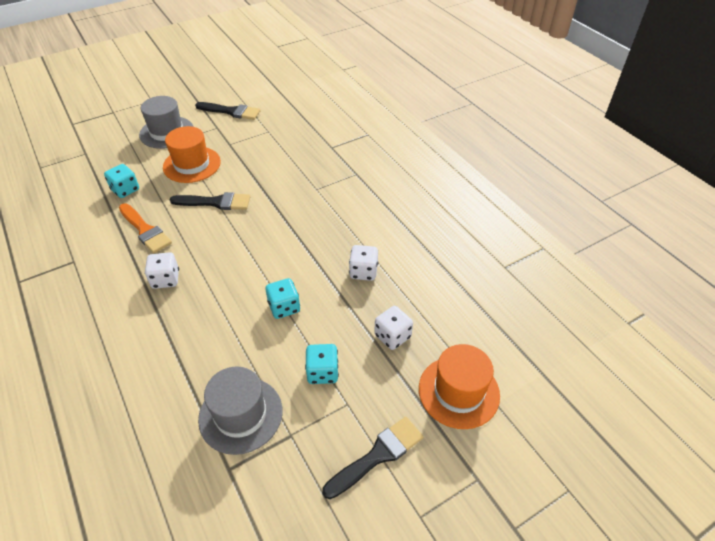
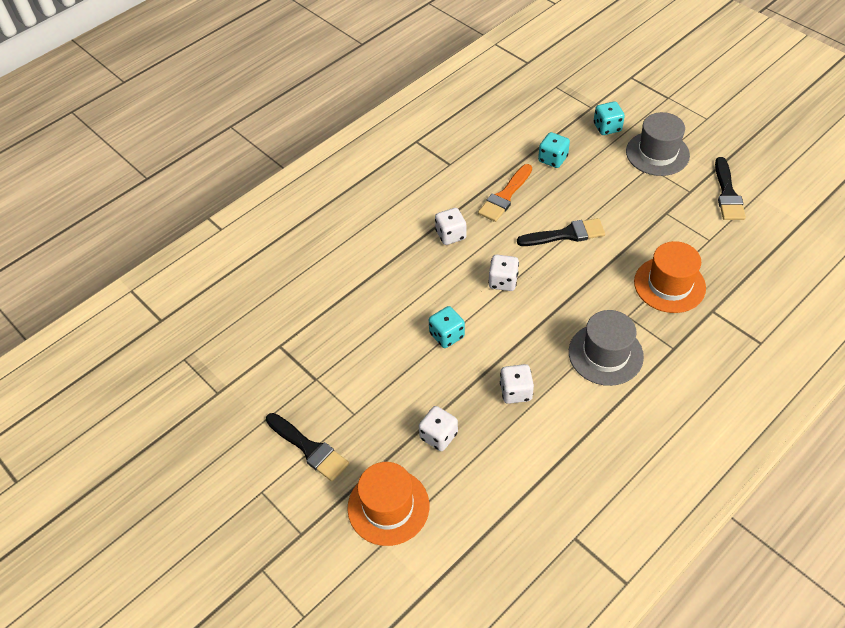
camera: 80 degrees right, 5 degrees up
(192, 164) = (615, 194): orange hat -> orange hat (669, 285)
(215, 202) = (566, 234): black brush -> black brush turned 90 degrees counterclockwise
(240, 414) = (327, 338): grey hat -> grey hat (605, 354)
(243, 254) = (503, 281): none -> white dice
(322, 372) = (382, 386): turquoise dice -> turquoise dice (607, 127)

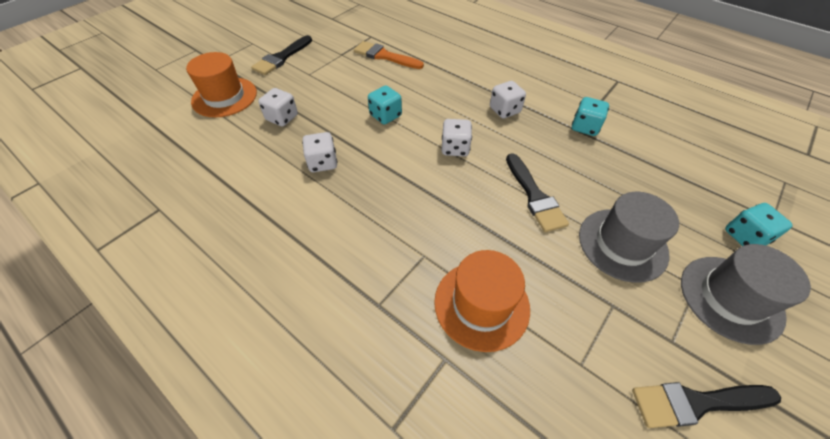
camera: 80 degrees right, 0 degrees up
(505, 196) = (572, 144): orange brush -> orange brush (385, 56)
(552, 159) = (651, 182): turquoise dice -> turquoise dice (585, 127)
(605, 354) = (367, 233): grey hat -> grey hat (622, 244)

